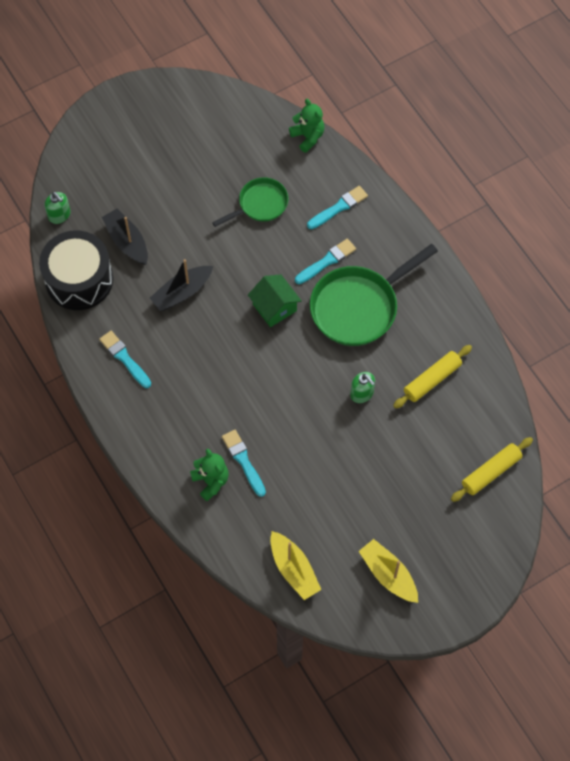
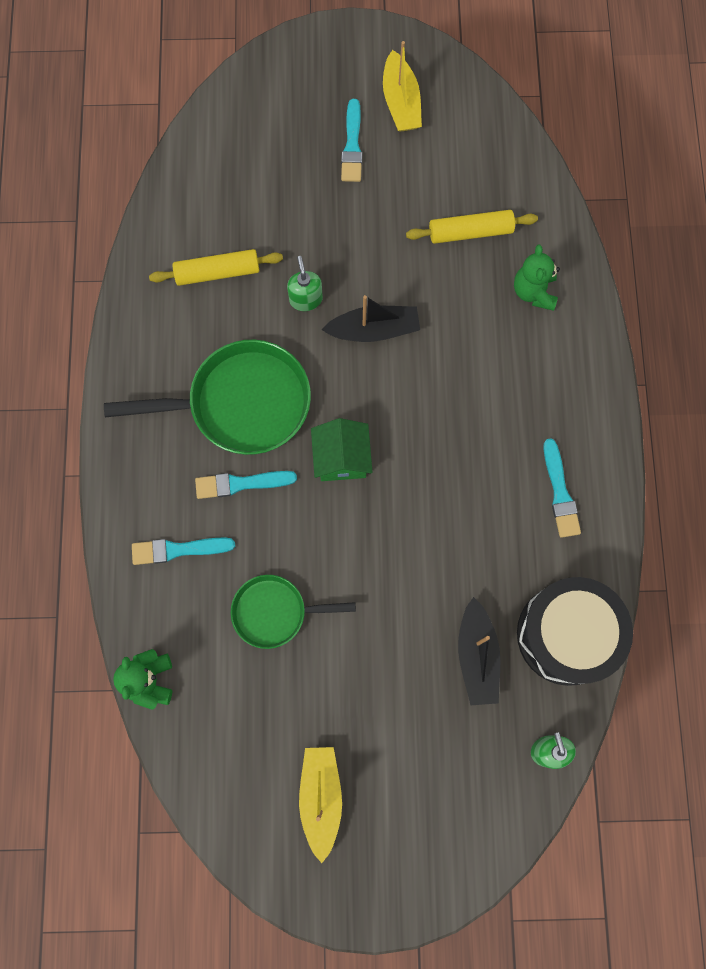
camera: 150 degrees left, 10 degrees up
(182, 292) = (444, 542): black boat -> black boat (374, 330)
(243, 461) = (485, 295): turquoise brush -> turquoise brush (352, 145)
(293, 569) = (495, 156): yellow boat -> yellow boat (321, 797)
(491, 472) = (226, 144): yellow rolling pin -> yellow rolling pin (470, 232)

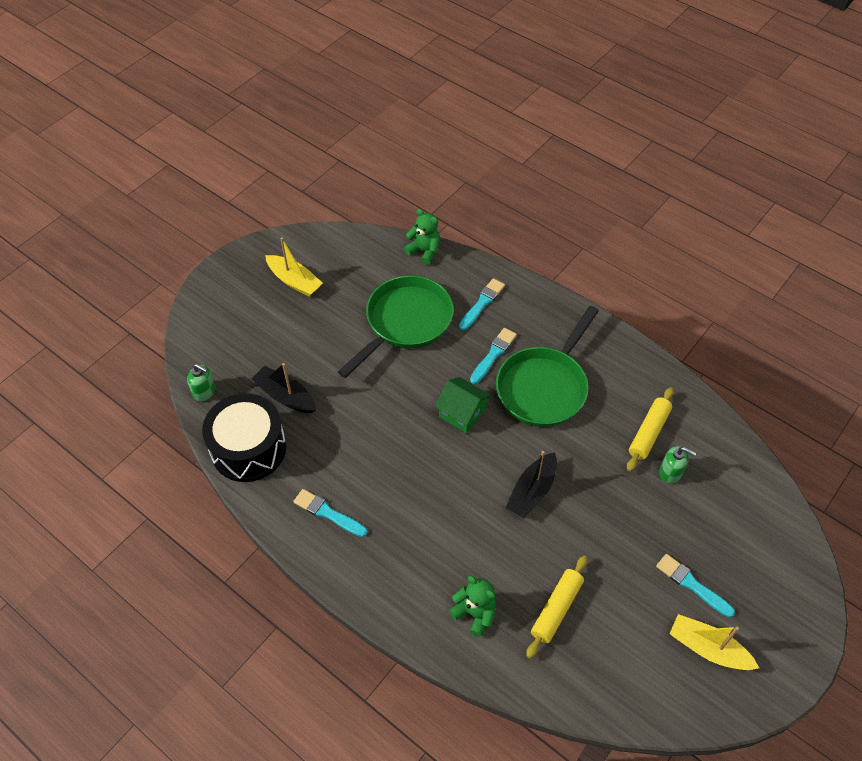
camera: 130 degrees right, 20 degrees down
(275, 612) = (405, 322): green pan -> green pan, size x1.71
(306, 299) = (588, 468): green soap dispenser -> green soap dispenser (670, 472)

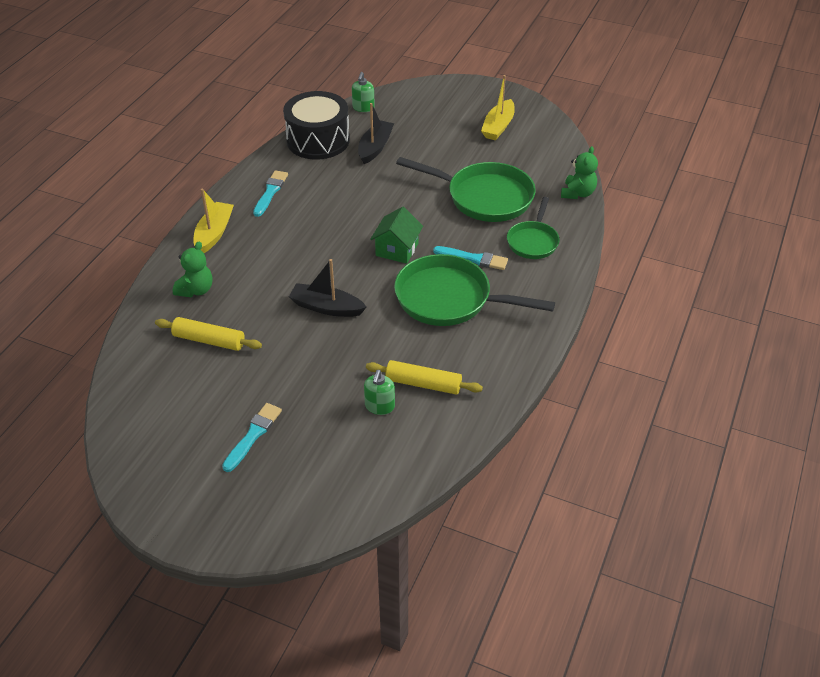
camera: 75 degrees right, 10 degrees down
(482, 303) = (533, 241): turquoise brush -> green pan
(708, 648) = (186, 453): yellow boat -> yellow boat (214, 233)

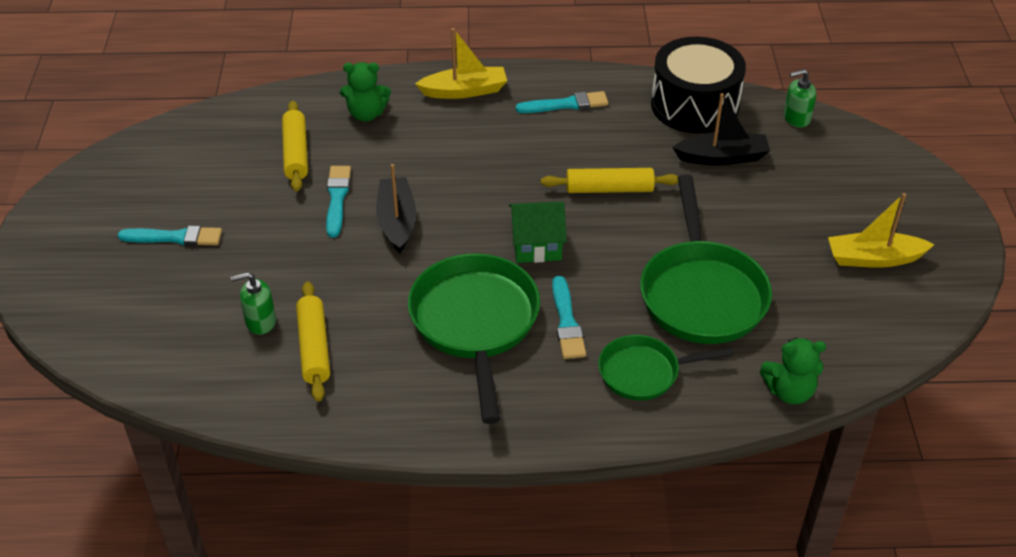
camera: 65 degrees right, 0 degrees up
(278, 331) = (337, 198): none -> turquoise brush
(368, 202) = (609, 189): none -> yellow rolling pin

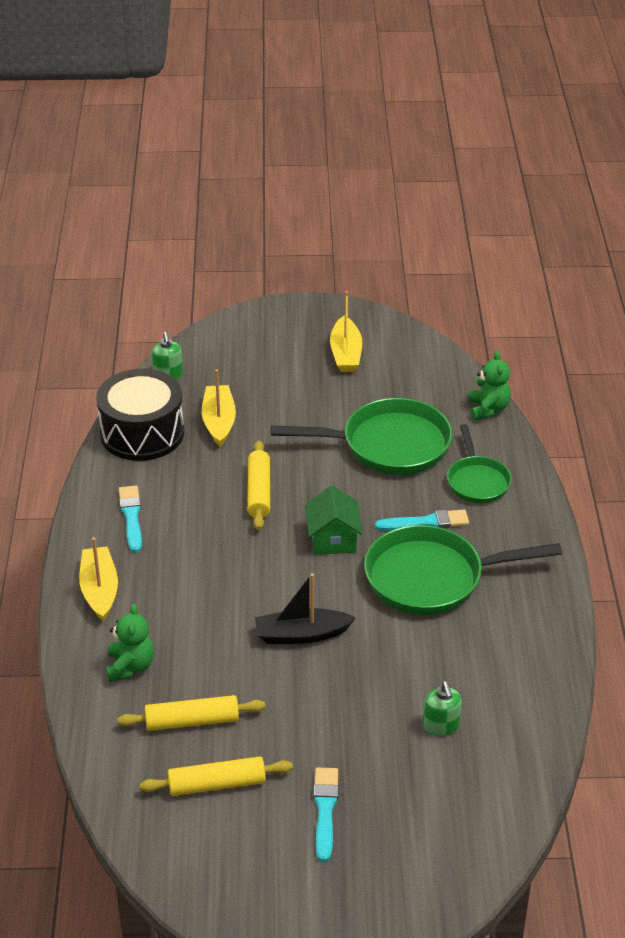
camera: 90 degrees left, 5 degrees down
(314, 347) = (470, 684): yellow rolling pin -> yellow rolling pin (217, 784)
(337, 198) = (266, 681): turquoise brush -> none
(722, 157) = (219, 422): black boat -> yellow boat

